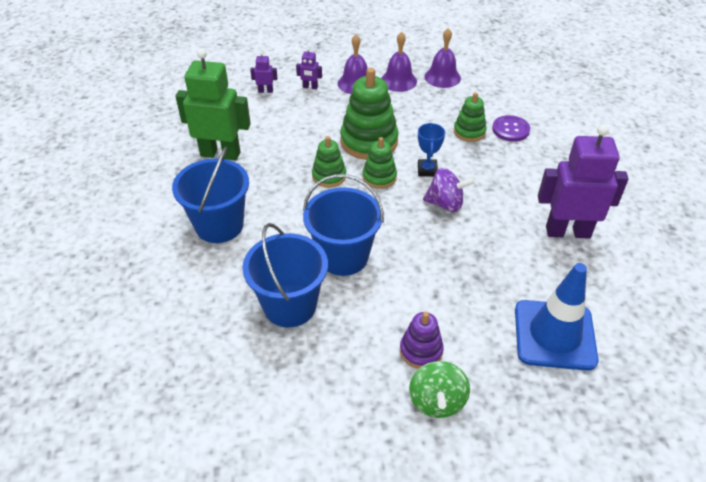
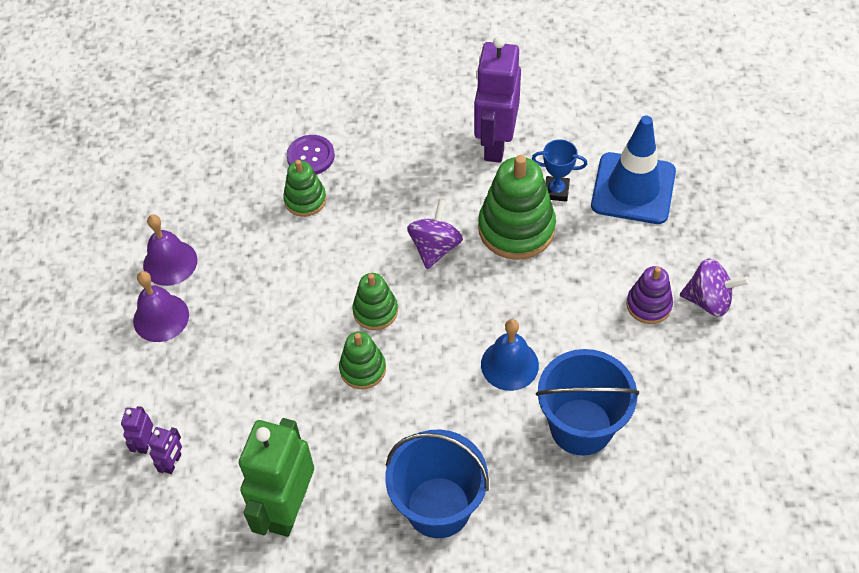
camera: 80 degrees left, 10 degrees up
(310, 87) = (153, 379): purple robot -> purple robot (173, 463)
(343, 256) = (509, 364): blue bucket -> blue bell
(369, 141) = (300, 315): green stacking toy -> green stacking toy (516, 228)
(427, 170) = (371, 257): blue trophy -> blue trophy (556, 191)
(437, 401) = (708, 300): green spinning top -> purple spinning top
(442, 77) = (176, 209): purple bell -> none

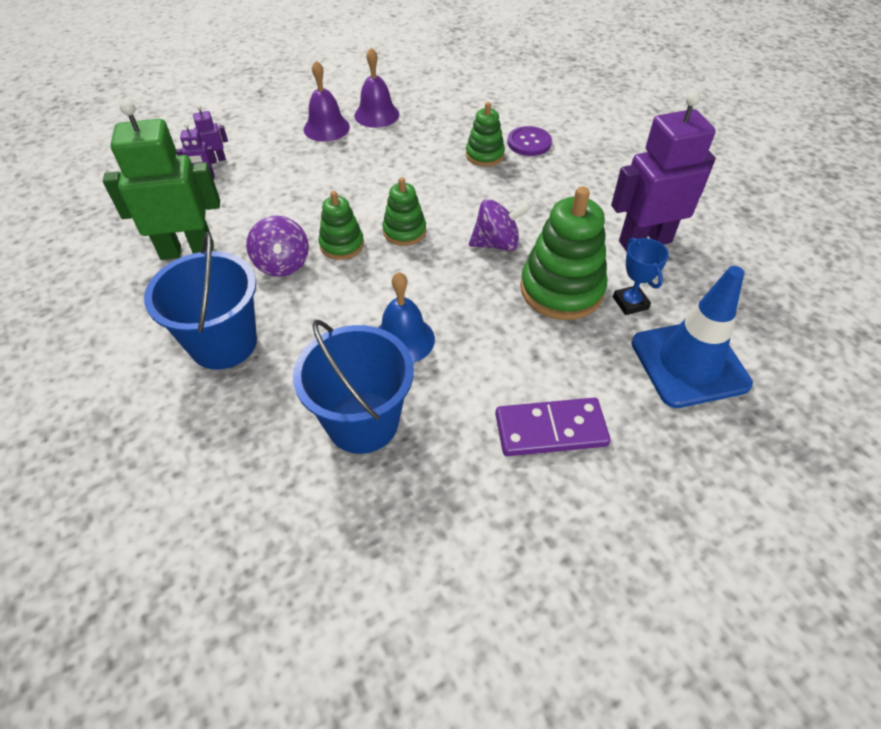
camera: 60 degrees right, 5 degrees down
(648, 305) = (550, 430): purple stacking toy -> purple domino
(708, 300) = (599, 488): purple spinning top -> purple spinning top (282, 264)

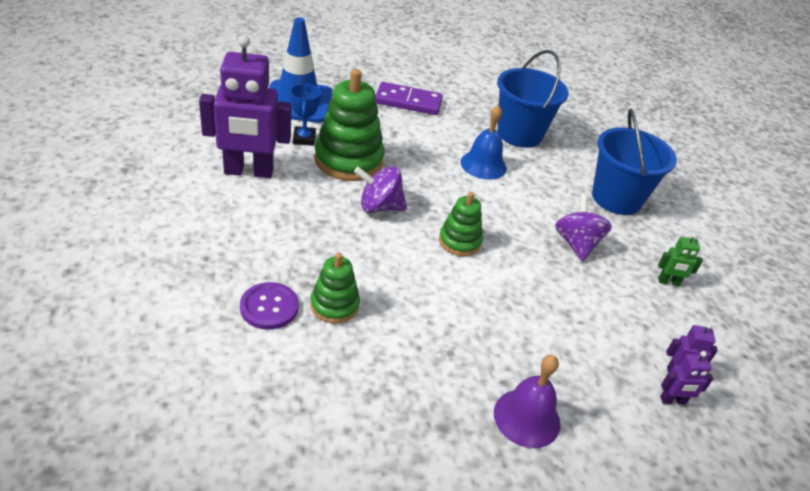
camera: 170 degrees left, 10 degrees down
(187, 250) = (668, 282): green robot -> green robot, size x0.42
(342, 245) = (521, 246): green stacking toy -> none
(376, 114) = (449, 424): purple bell -> none

